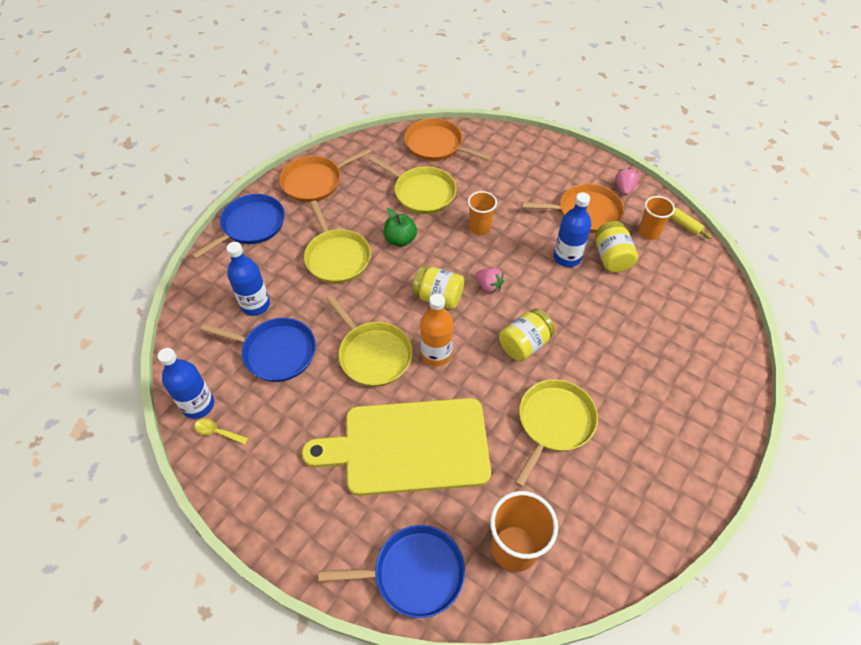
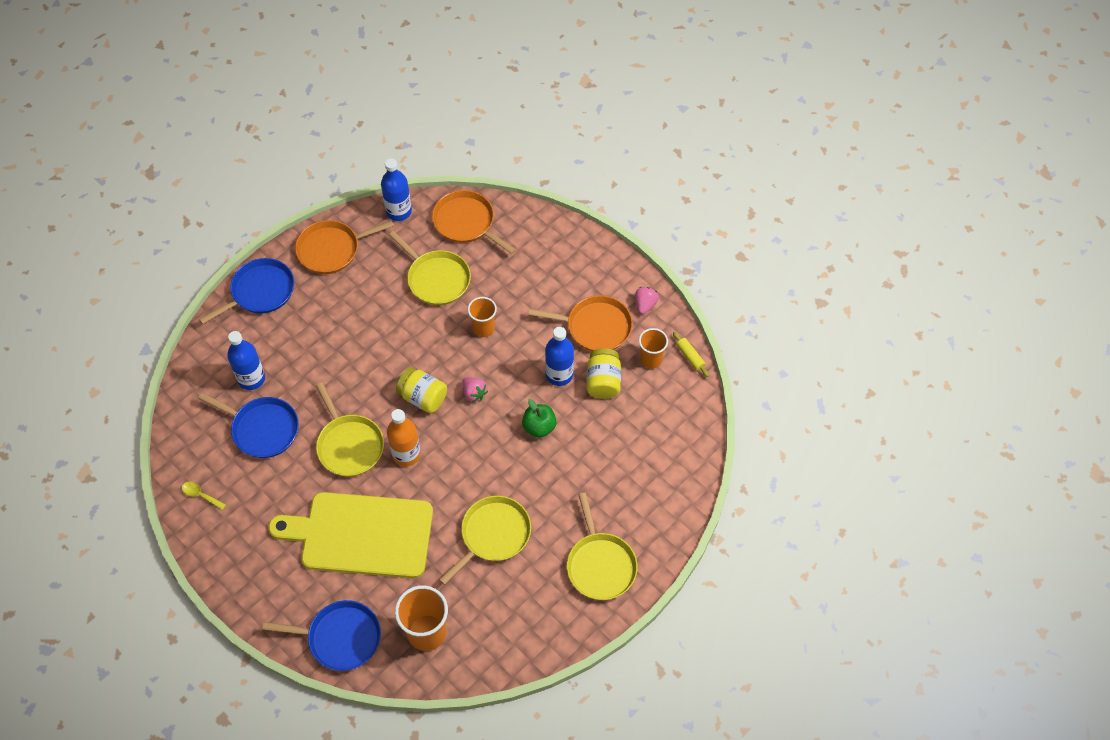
camera: 10 degrees right, 5 degrees up
(198, 405) = (187, 468): blue bottle -> blue bottle (399, 211)
(336, 257) = (336, 339): yellow pan -> yellow pan (600, 565)
(400, 240) = (402, 330): green apple -> green apple (539, 427)
(524, 344) = (490, 457): yellow jar -> none

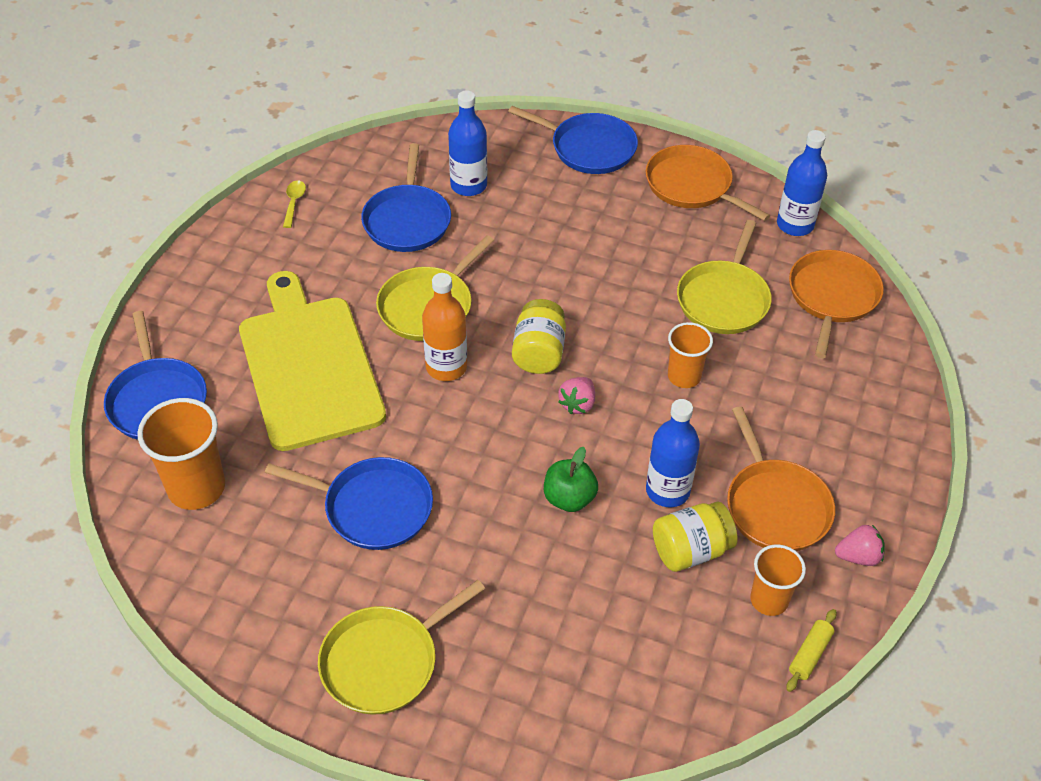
camera: 65 degrees right, 10 degrees down
(493, 535) = (373, 507): yellow pan -> blue pan

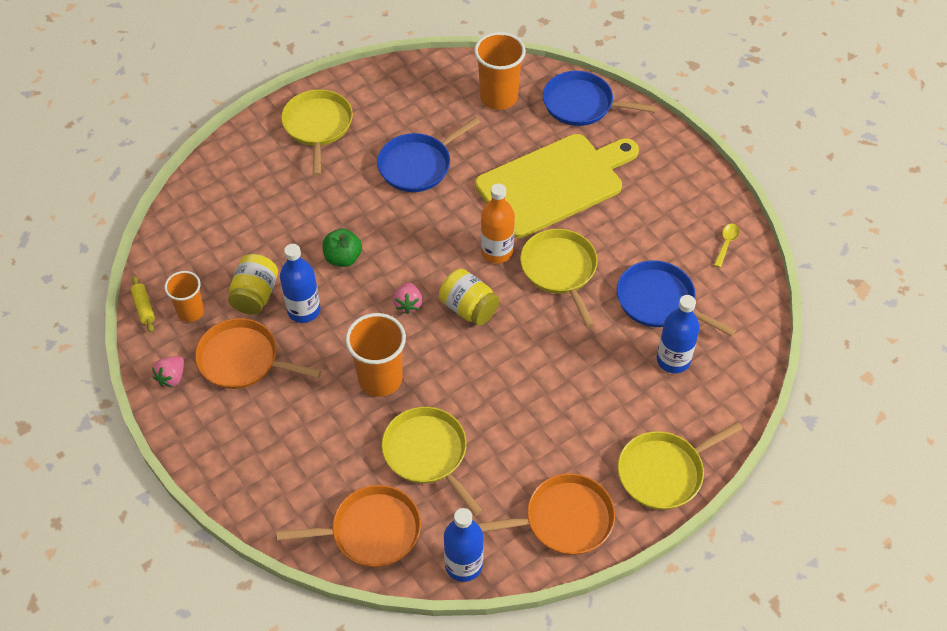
camera: 125 degrees right, 5 degrees up
(294, 202) = (726, 243): yellow spoon -> yellow spoon turned 105 degrees counterclockwise
(308, 366) = (554, 183): yellow cutting board -> yellow cutting board turned 45 degrees counterclockwise
(577, 404) = (408, 304): pink strawberry -> pink strawberry turned 150 degrees counterclockwise
(589, 148) = (664, 472): blue pan -> yellow pan
(684, 376) = (380, 379): orange cup -> orange cup, size x1.60
(832, 297) = (371, 531): orange pan -> orange pan turned 60 degrees counterclockwise

